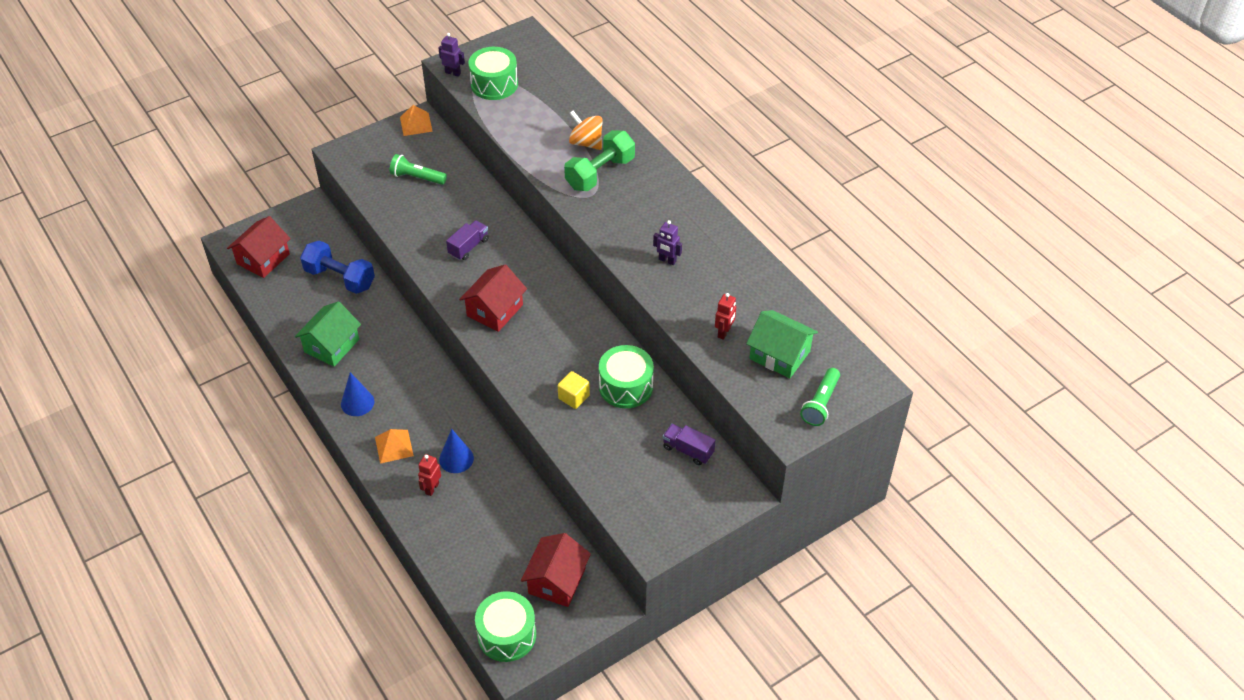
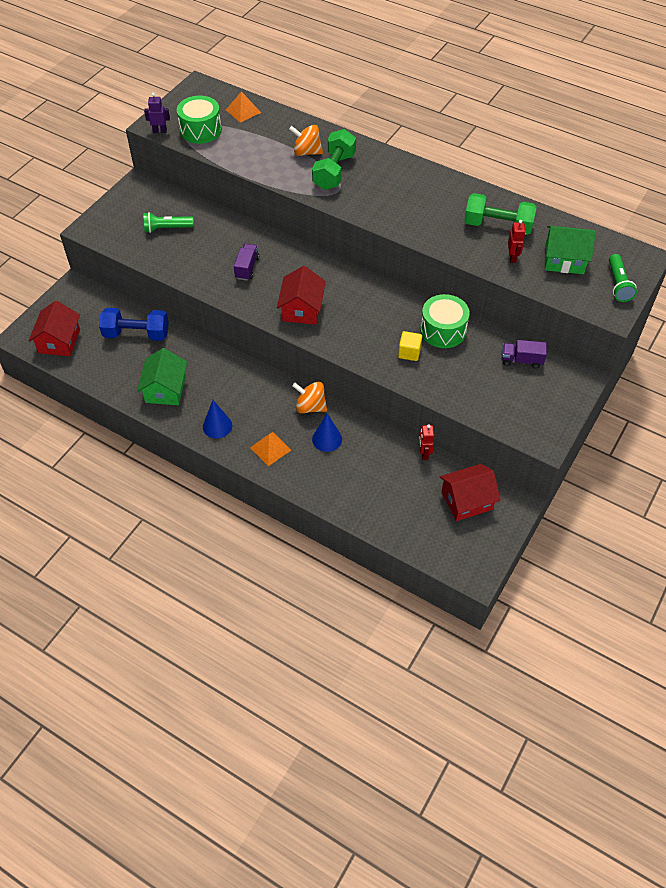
camera: 25 degrees left, 5 degrees up
(416, 124) = (137, 187): orange pyramid -> orange pyramid (243, 111)
(432, 488) = (323, 469): red robot -> red robot (424, 454)
(461, 418) = (310, 406): none -> orange spinning top
(507, 635) = (457, 557): green drum -> none
(557, 581) = (467, 500): red house -> red house turned 75 degrees clockwise
(667, 260) = (432, 219): purple robot -> none
(733, 292) = (497, 226): none -> green dumbbell

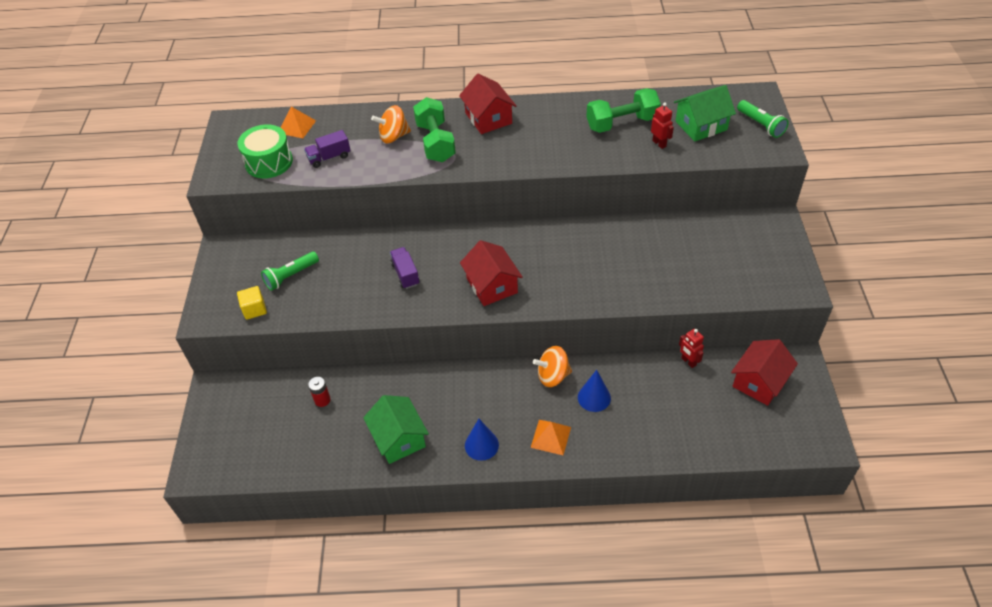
camera: 30 degrees left, 5 degrees down
(59, 341) = (243, 452): red house -> red house (488, 118)
(136, 334) = (322, 400): blue dumbbell -> red battery
(160, 131) = (226, 181): purple robot -> none
(409, 352) = (622, 274): yellow cube -> yellow cube (254, 309)
(443, 330) = (632, 240): green drum -> none
(521, 360) = (719, 231): purple truck -> purple truck (329, 157)

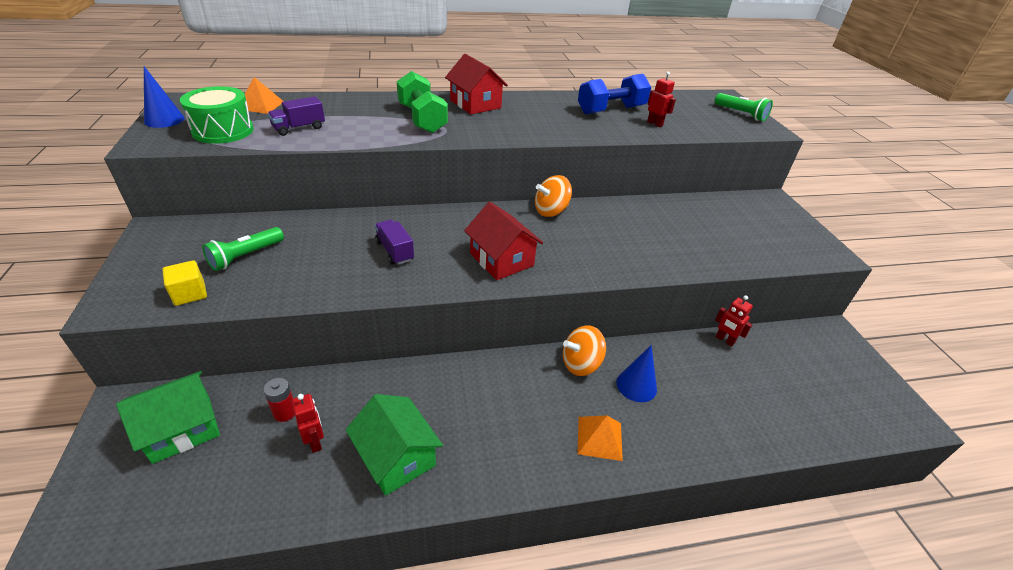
camera: 15 degrees left, 10 degrees down
(343, 423) = (315, 442): none -> red robot
(393, 136) = (374, 114): orange spinning top -> orange spinning top (551, 211)
(481, 445) = (512, 456): blue cone -> blue cone (164, 120)
(622, 123) = (611, 110): green dumbbell -> blue dumbbell
(701, 125) = (687, 113): green house -> green house (182, 429)
(759, 382) = (807, 357): red house -> none

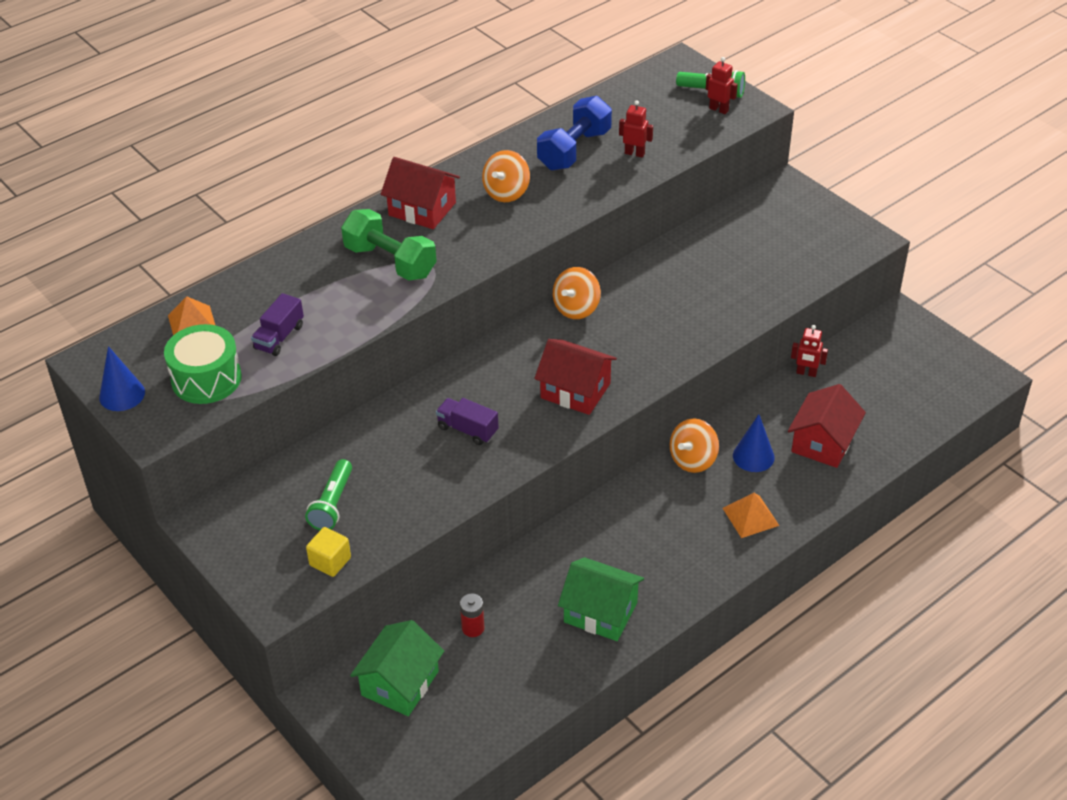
camera: 25 degrees left, 5 degrees up
(315, 442) = (523, 635): red robot -> red robot (719, 109)
(541, 114) = (506, 192): none -> orange spinning top
(710, 403) = (823, 442): none -> red house

